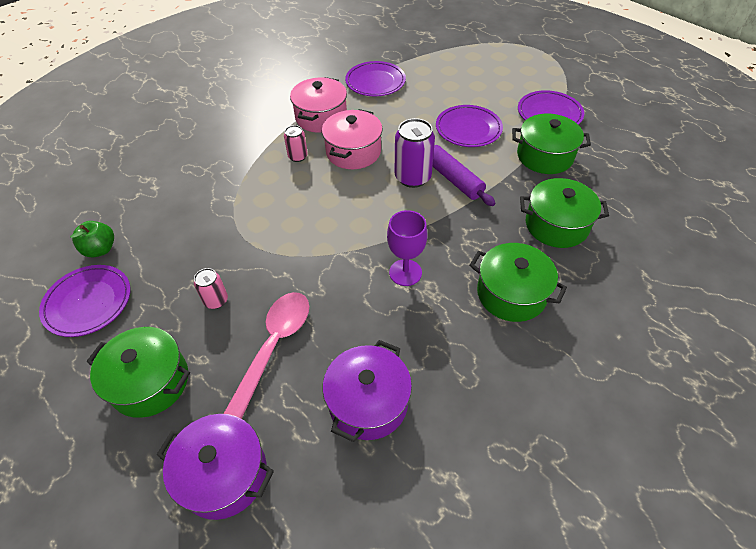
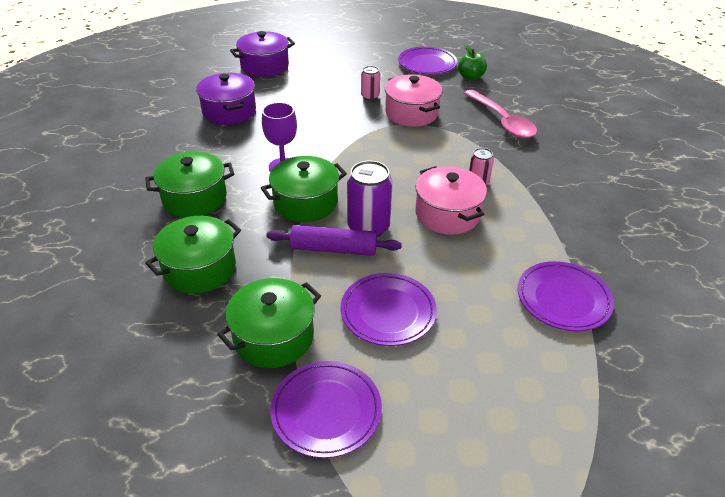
camera: 130 degrees right, 10 degrees down
(150, 382) = (344, 65): green pot -> green pot (305, 203)
(274, 347) = (308, 101): pink spoon -> pink spoon (502, 121)
(321, 117) = (528, 223): pink pot -> pink pot (411, 113)

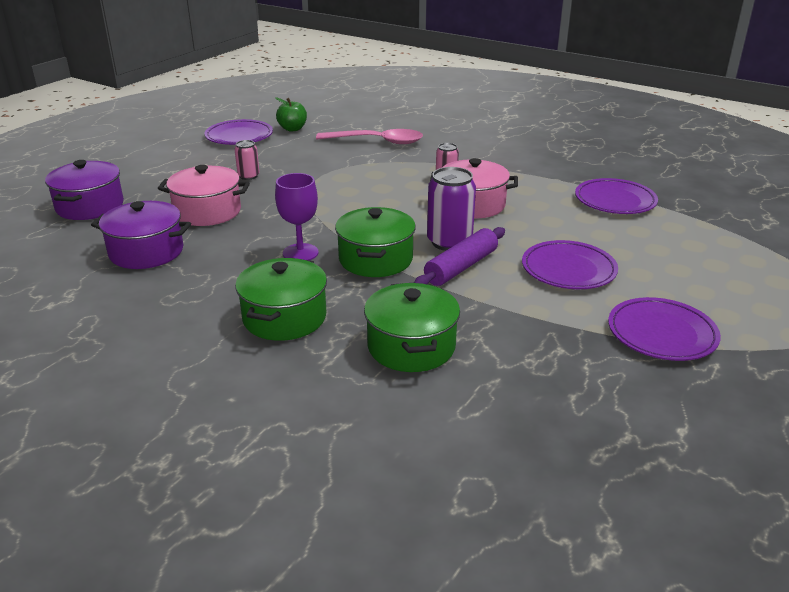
camera: 55 degrees left, 10 degrees down
(273, 337) = (552, 333): green pot -> none
(411, 113) = (307, 169): pink pot -> pink pot (207, 212)

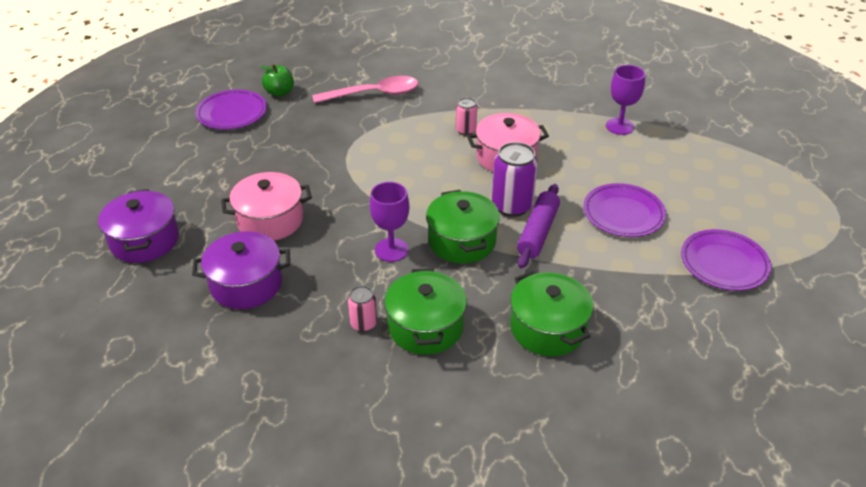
camera: 20 degrees left, 10 degrees up
(248, 176) = (279, 165): pink can -> pink can (363, 323)
(615, 201) = (619, 126): purple plate -> purple goblet

